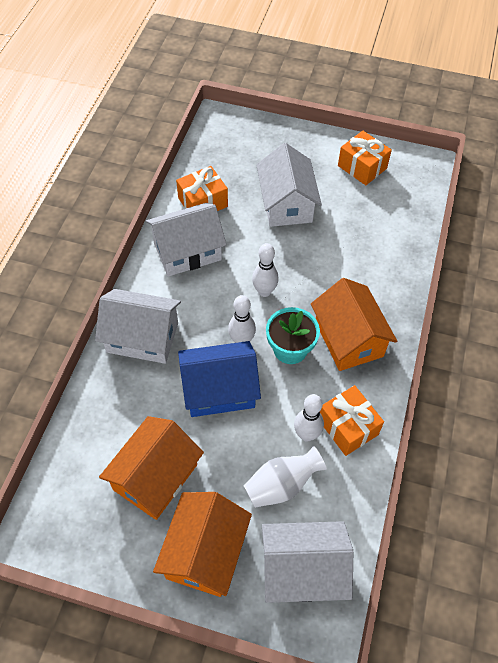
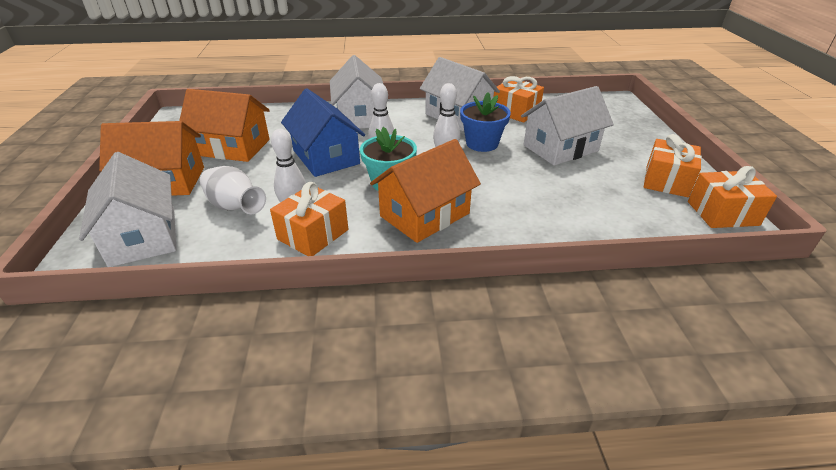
camera: 70 degrees right, 20 degrees down
(252, 255) = (482, 143): none -> blue flower pot
(411, 163) = (722, 213): none -> orange gift

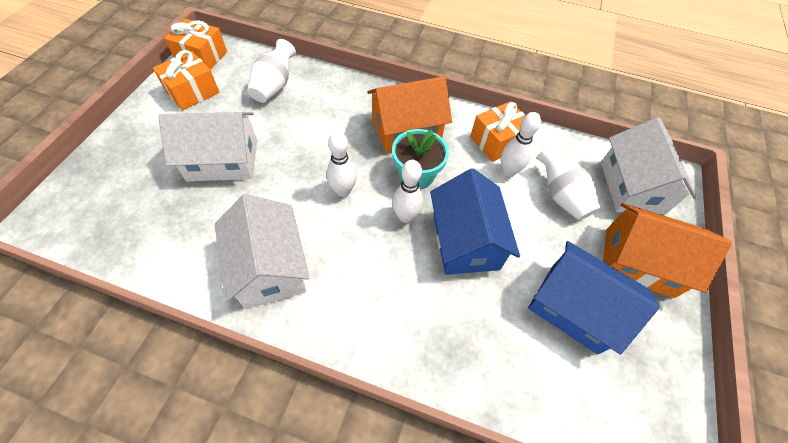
camera: 160 degrees left, 20 degrees up
(232, 147) = (573, 307): orange house -> blue house
(359, 117) = (396, 323): white house -> none
(482, 143) = (290, 198): blue flower pot -> none
(515, 112) = (191, 246): orange gift -> none
(604, 210) = (274, 86): none -> white vase

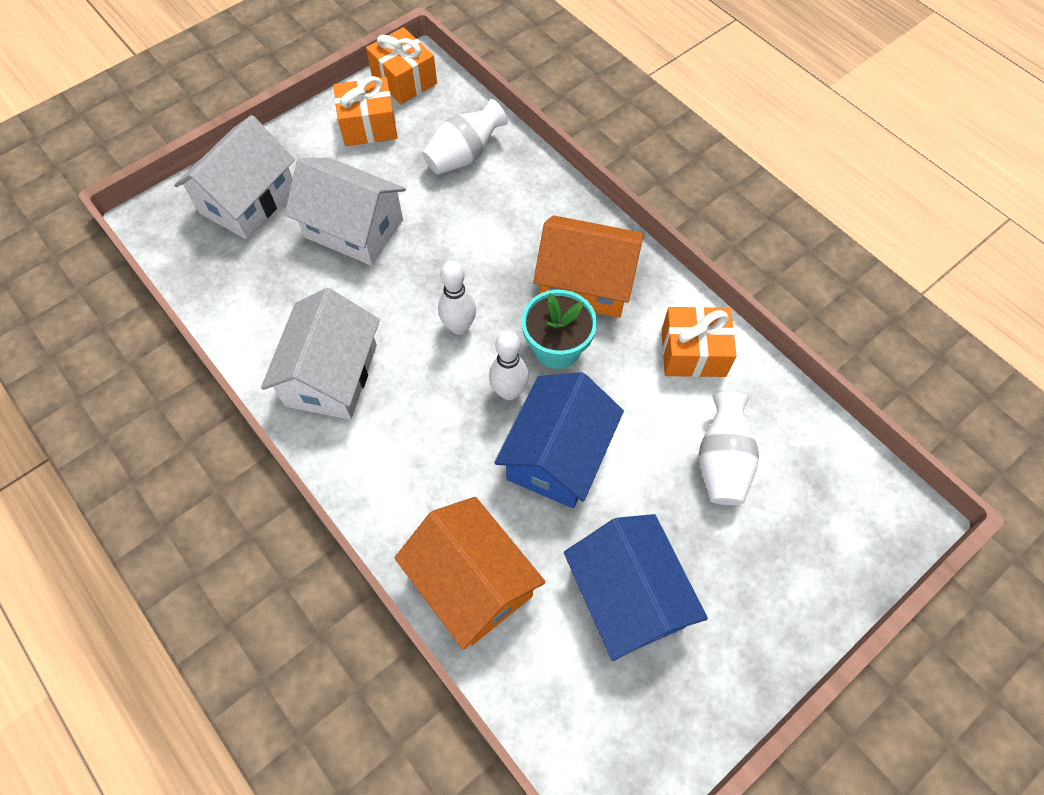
camera: 35 degrees right, 5 degrees up
(508, 171) = (676, 398): white bowling pin -> none
(631, 187) = (832, 501): white house -> white house (248, 200)
(638, 262) = (756, 593): orange house -> orange house (472, 582)

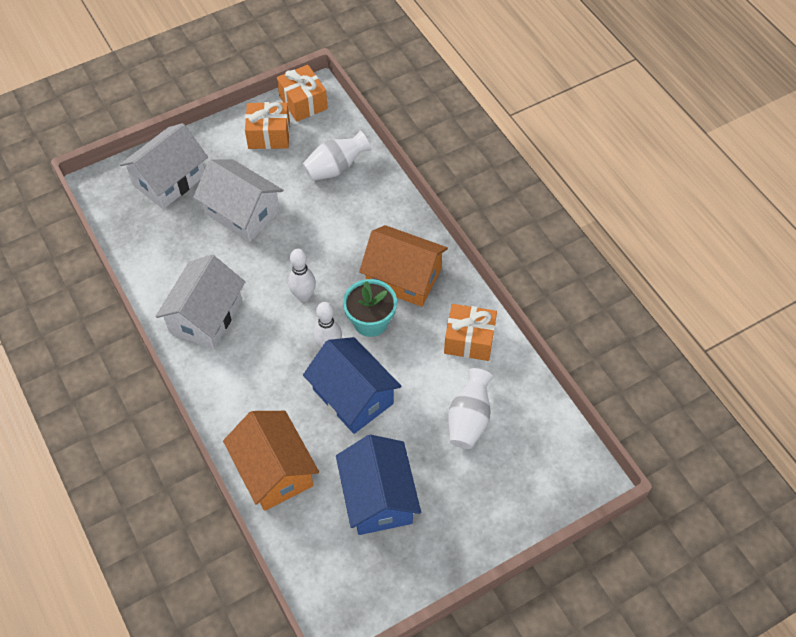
camera: 10 degrees right, 5 degrees down
(558, 455) = (353, 396): blue house -> blue house turned 75 degrees counterclockwise

